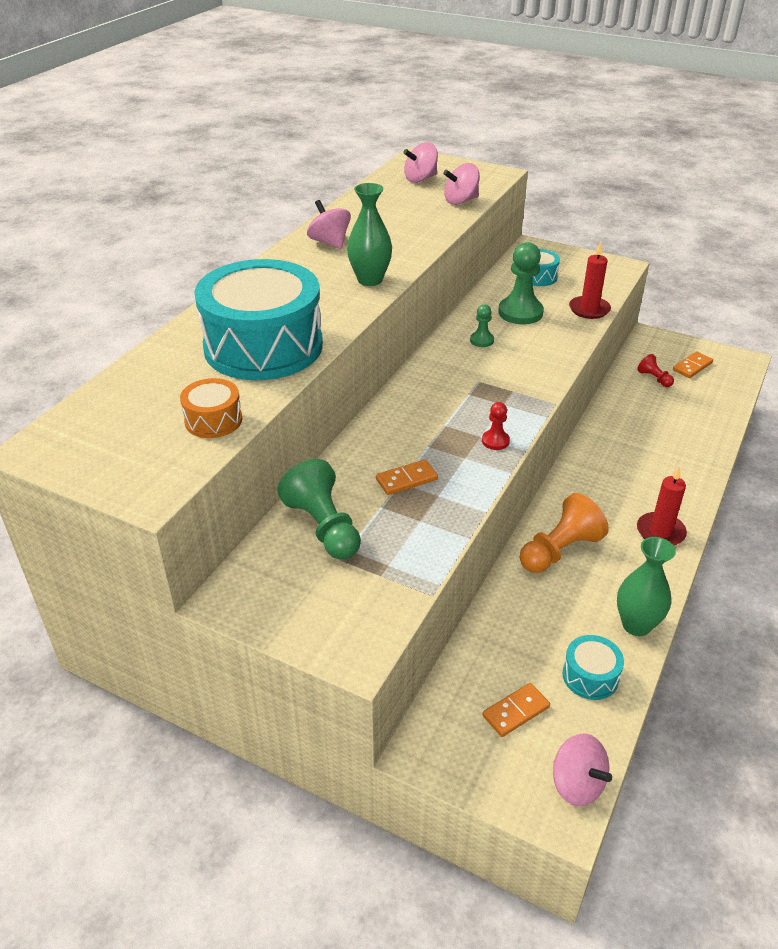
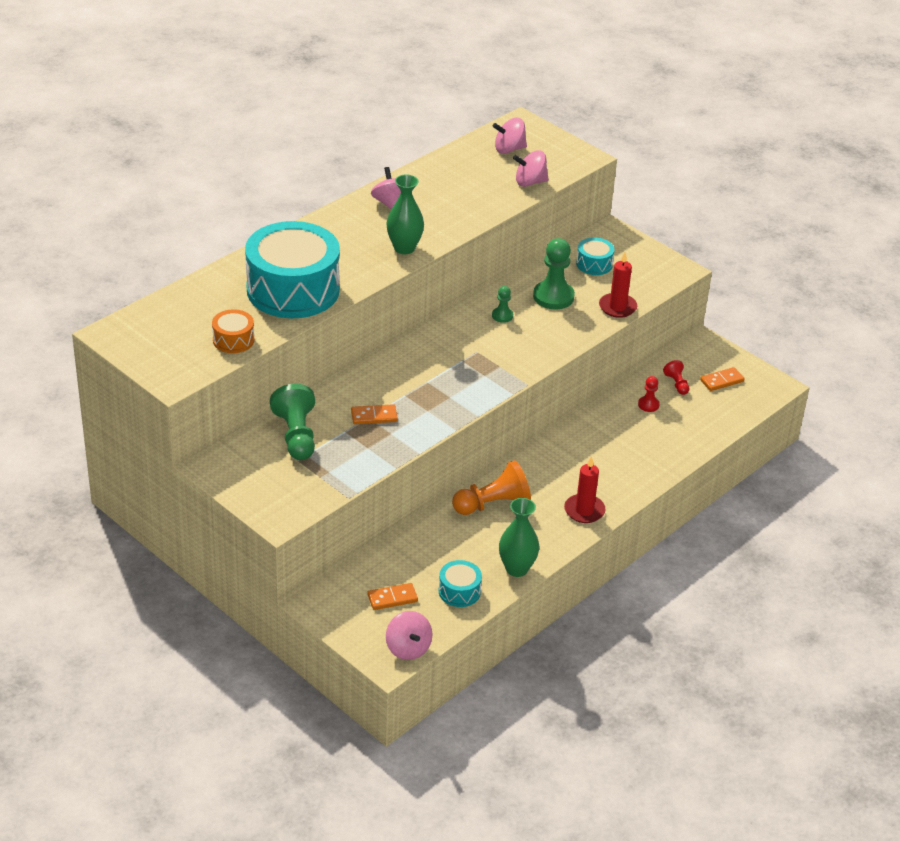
camera: 15 degrees right, 0 degrees up
(495, 441) = (459, 403): red pawn -> red pawn (648, 405)

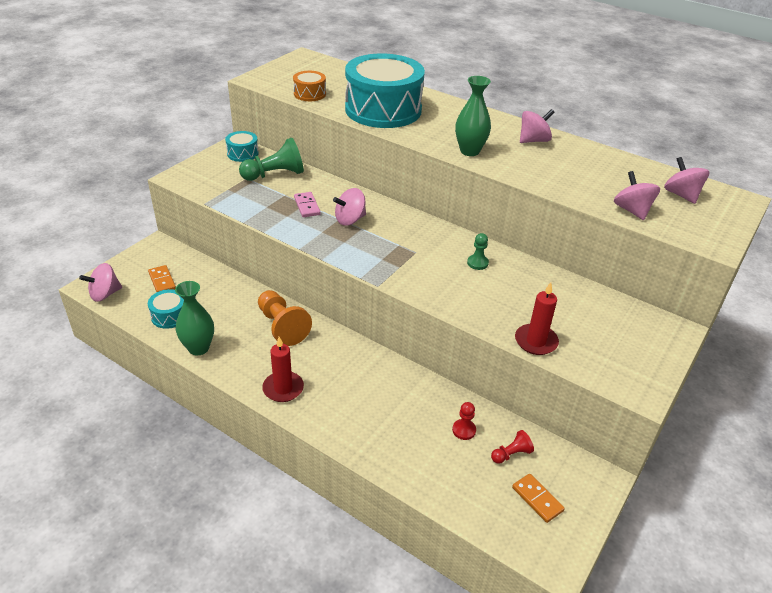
camera: 80 degrees right, 0 degrees up
(374, 416) = (307, 206): orange domino -> pink domino
(409, 387) = (350, 220): none -> pink spinning top
(553, 297) = (527, 293): green pawn -> none
(594, 264) = (603, 319): turquoise drum -> turquoise drum (242, 153)

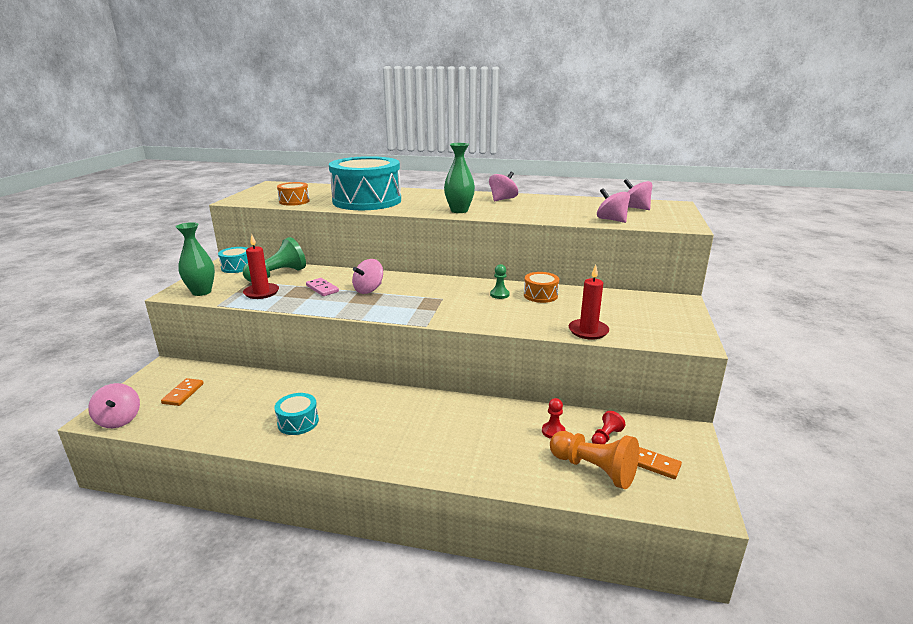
camera: 20 degrees left, 15 degrees down
(105, 294) = (119, 420): pink spinning top -> pink spinning top turned 60 degrees counterclockwise
(162, 281) = (183, 393): orange domino -> orange domino turned 60 degrees clockwise
(169, 316) = (205, 420): turquoise drum -> turquoise drum (298, 422)
(198, 348) = (252, 438): green vase -> green vase (201, 292)
(282, 326) = (332, 399): orange pawn -> orange pawn (594, 469)
(283, 388) = (362, 447): red candle -> red candle (261, 293)
(521, 276) = (540, 295): none -> orange drum

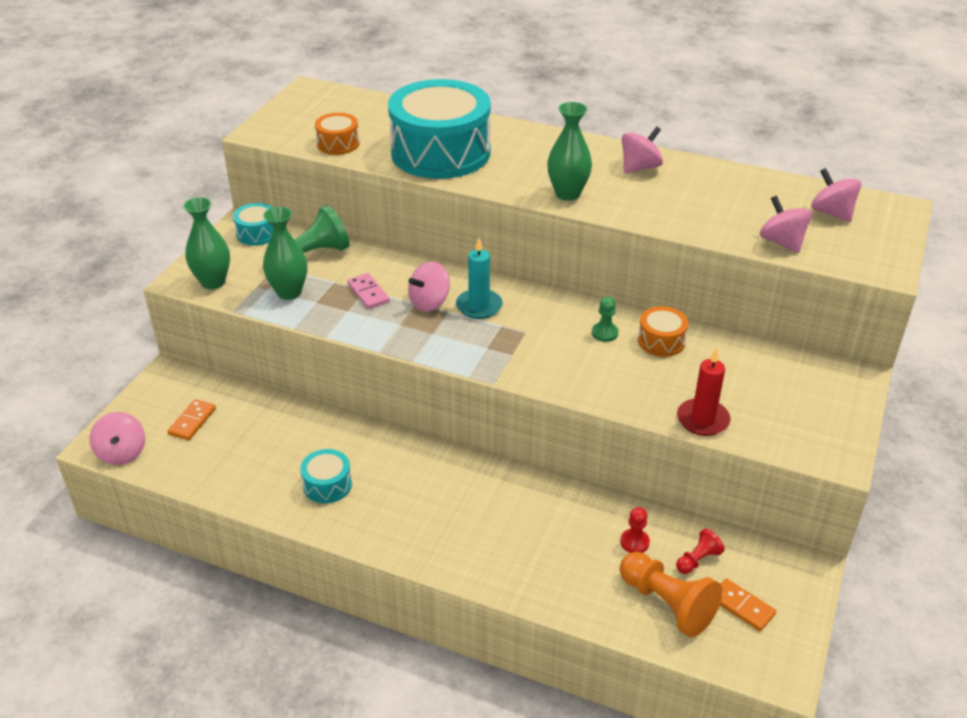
camera: 10 degrees right, 15 degrees up
(261, 293) = (289, 292): red candle -> green vase
(405, 289) = (479, 306): none -> turquoise candle

